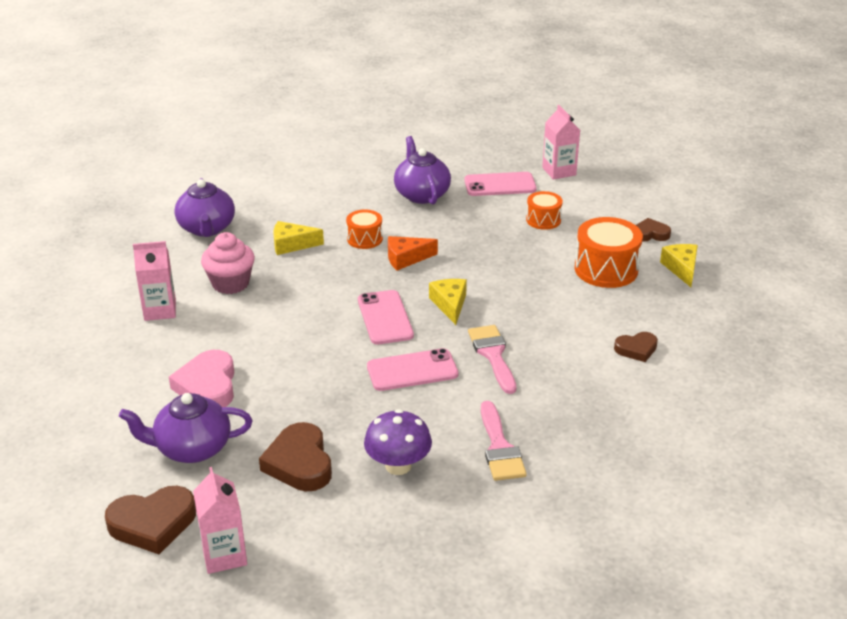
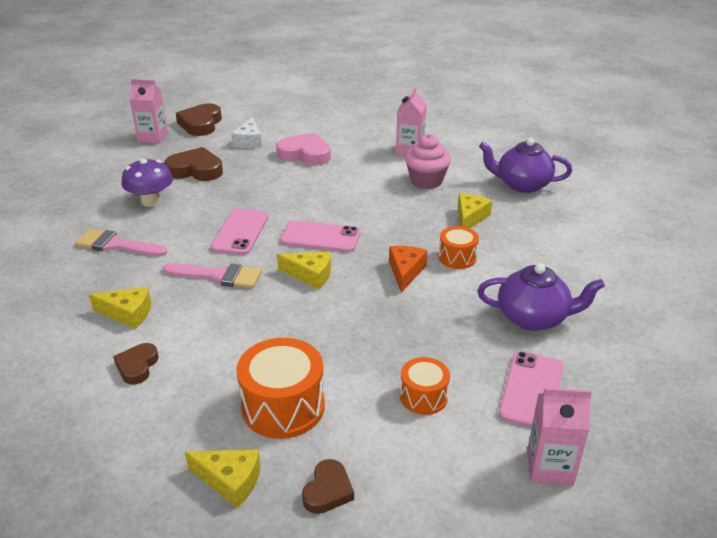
camera: 115 degrees right, 0 degrees up
(192, 448) = (249, 141): purple teapot -> white cheese
(587, 384) = (128, 314): none -> yellow cheese

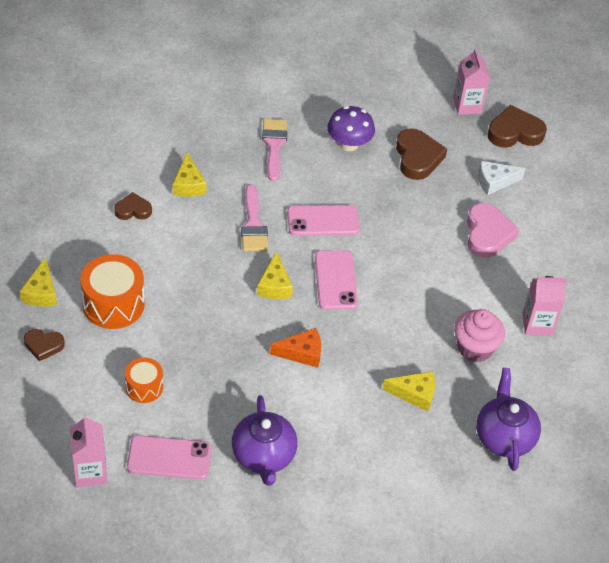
camera: 70 degrees right, 15 degrees up
(457, 257) = (339, 390): orange drum -> none

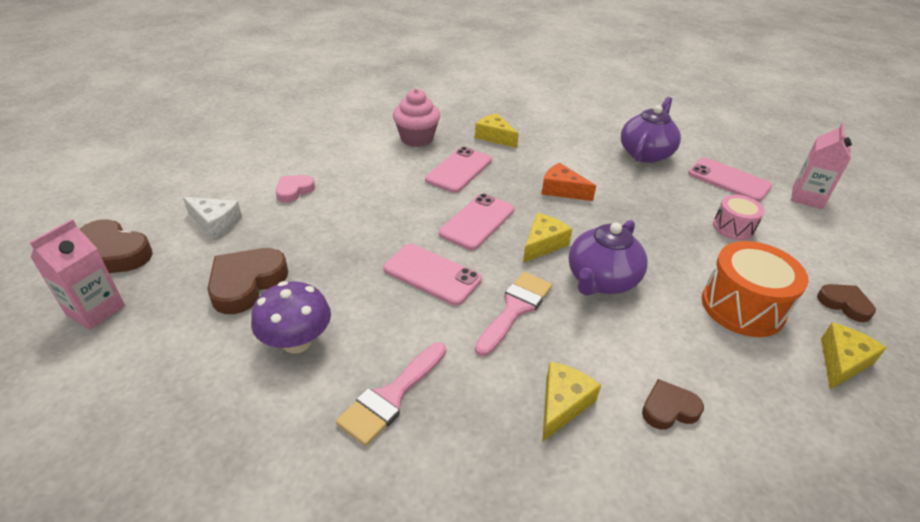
camera: 140 degrees left, 10 degrees down
(133, 210) = (668, 409): brown heart -> brown heart turned 135 degrees clockwise
(144, 387) = (733, 227): orange drum -> pink drum
(400, 328) = (459, 170): none -> pink phone
(487, 234) = (294, 191): pink heart -> pink heart, size x0.60
(504, 436) = (459, 101): purple teapot -> purple teapot (601, 280)
(537, 324) = (351, 131): pink carton -> none

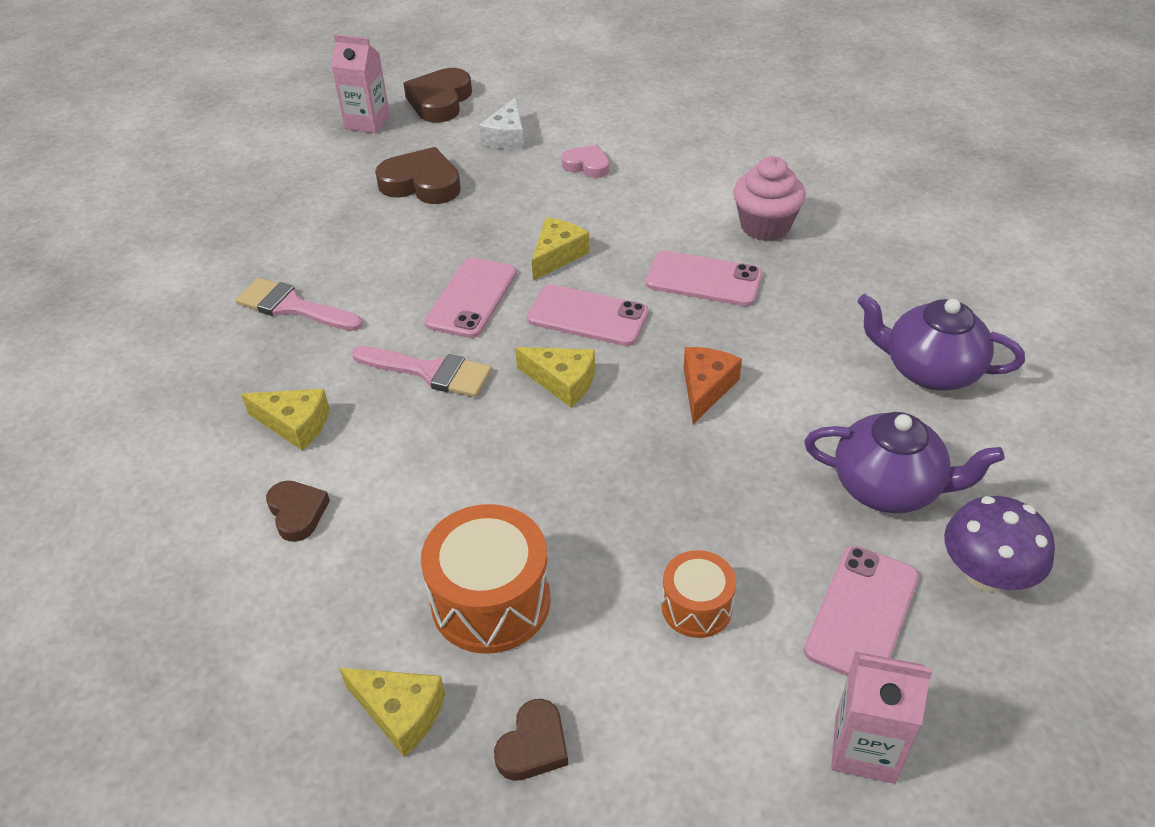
camera: 80 degrees right, 5 degrees up
(297, 342) = (350, 235): purple mushroom -> purple mushroom (985, 575)
(495, 137) = (822, 298): yellow cheese -> yellow cheese (557, 255)
(601, 280) = (504, 444): purple teapot -> purple teapot (929, 370)
(733, 227) = (696, 607): pink drum -> orange drum

